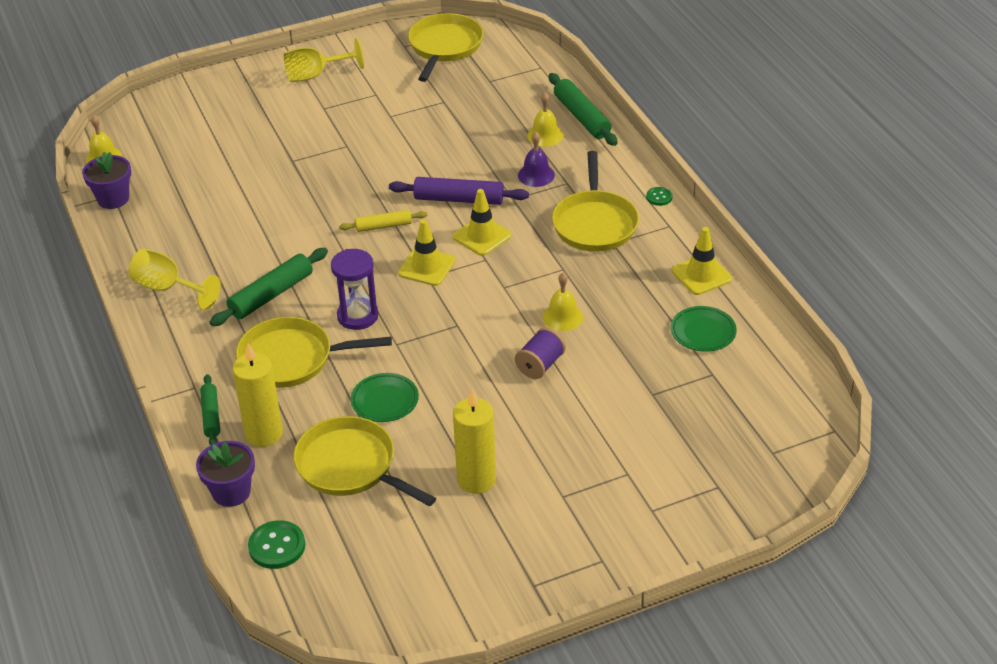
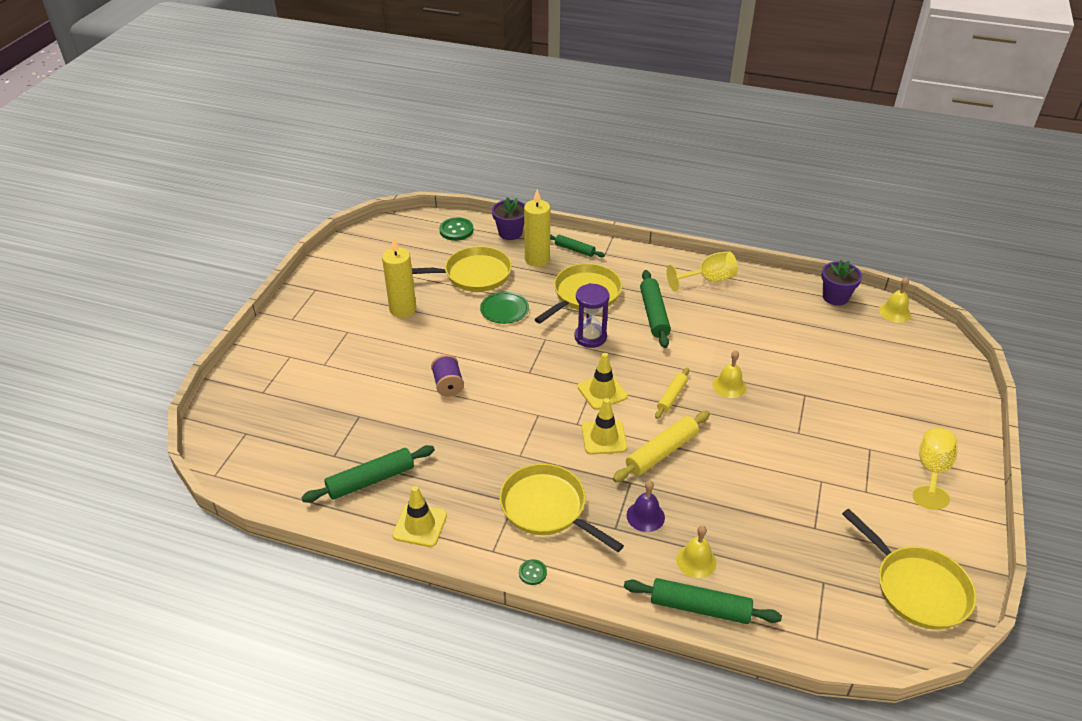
camera: 130 degrees right, 0 degrees up
(459, 199) = (662, 452): purple rolling pin -> yellow rolling pin
(562, 317) = (475, 423): yellow bell -> yellow bell (729, 386)
(703, 332) = (371, 480): green plate -> green rolling pin

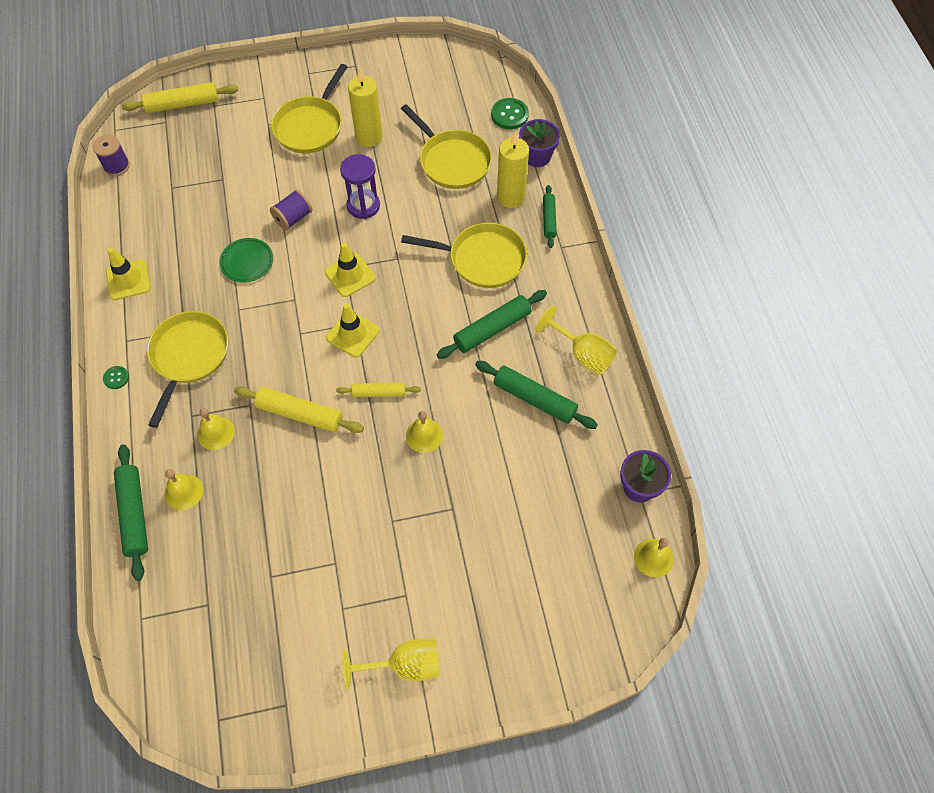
camera: 60 degrees right, 20 degrees up
(237, 413) = (183, 104): none -> yellow rolling pin
(265, 489) = (116, 166): none -> purple spool
(371, 480) = (158, 225): green rolling pin -> green rolling pin (534, 399)
(504, 310) = (417, 209): green plate -> green plate (247, 262)
(590, 337) = (423, 292): purple hourglass -> purple hourglass (363, 206)
(604, 437) = (294, 361): yellow traffic cone -> yellow traffic cone (350, 275)
(645, 516) = (216, 433): purple bell -> yellow bell
(917, 588) = (237, 690): yellow pan -> yellow pan (310, 126)

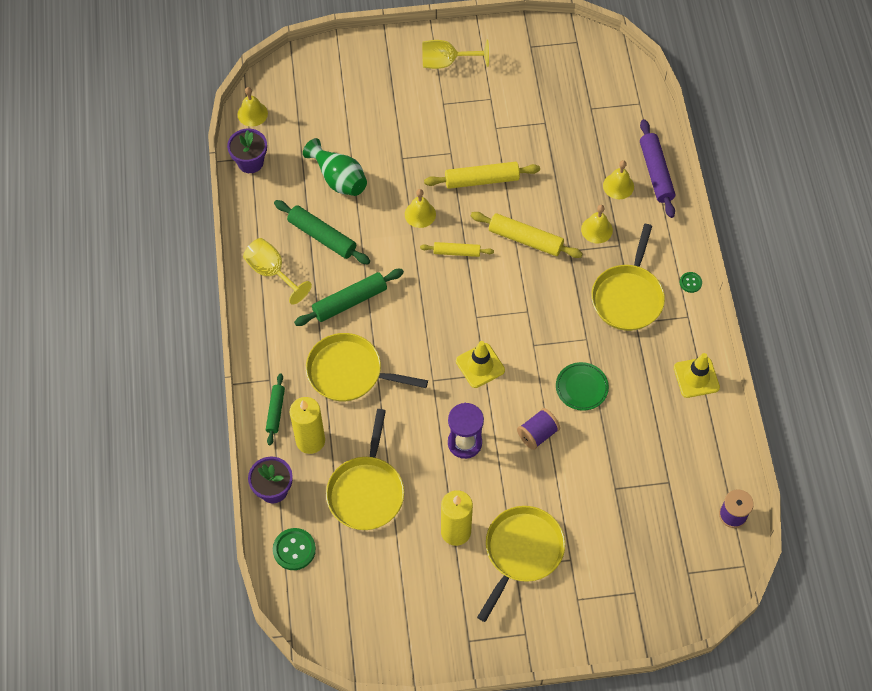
camera: 175 degrees left, 0 degrees up
(134, 514) = (656, 173): green rolling pin -> purple rolling pin
(183, 104) = (671, 597): yellow rolling pin -> yellow rolling pin (481, 180)
(352, 334) = (479, 306): yellow traffic cone -> none
(452, 161) = (366, 491): yellow pan -> yellow pan turned 135 degrees counterclockwise
(527, 473) = (338, 179): none -> green vase

